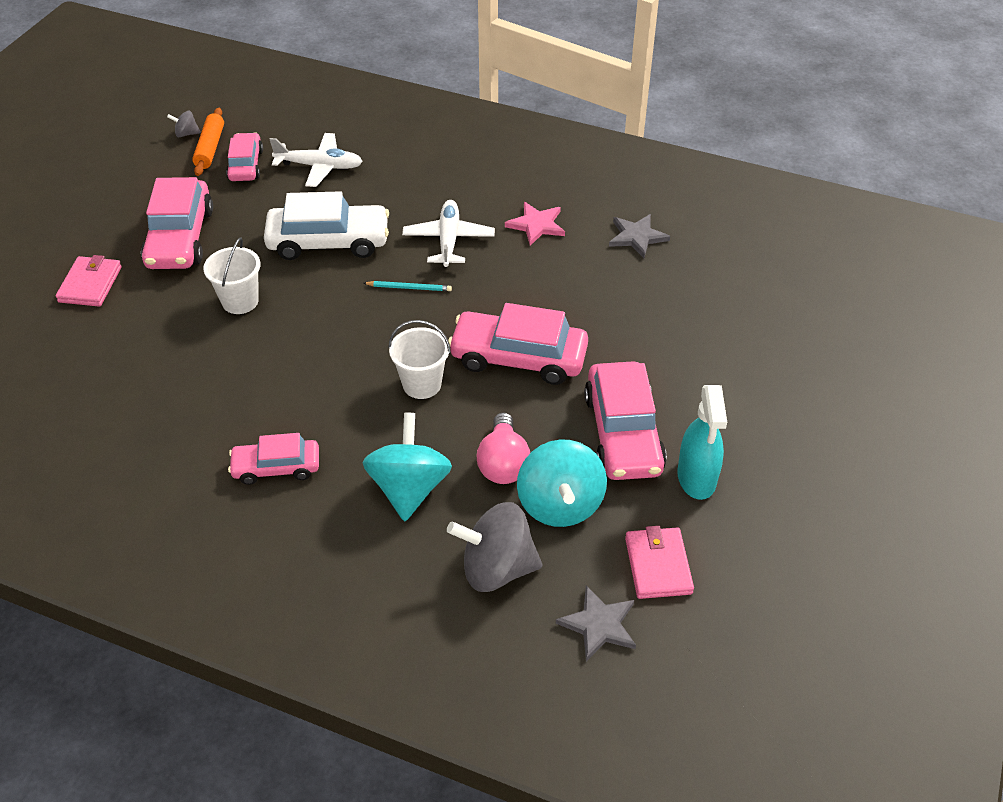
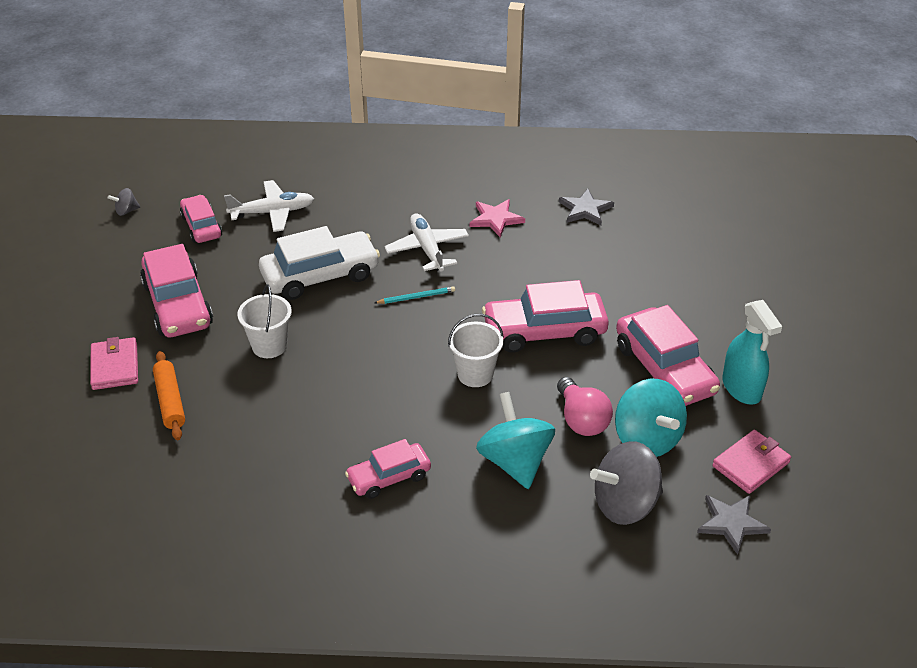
camera: 20 degrees left, 5 degrees down
(210, 148) = (158, 219): orange rolling pin -> orange rolling pin (170, 401)
(658, 565) = (751, 464): pink wallet -> pink wallet turned 75 degrees clockwise

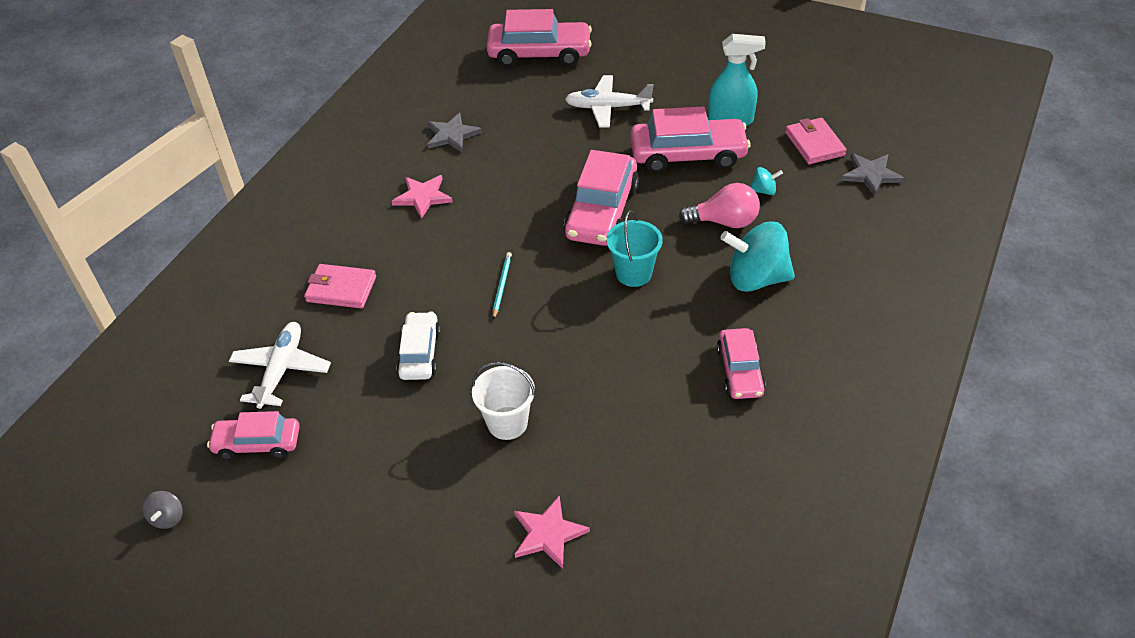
camera: 65 degrees left, 5 degrees up
(115, 366) = (460, 581): pink wallet -> pink wallet (341, 289)
(170, 401) = (548, 534): orange rolling pin -> pink star
(177, 304) = (387, 495): pink car -> pink car (539, 53)
(320, 275) = (420, 353): white car -> white car, size x0.60
(427, 249) = (433, 258): white plane -> white plane (607, 108)
(475, 374) = (634, 273): white bucket -> turquoise bucket
(625, 504) = (830, 226): grey spinning top -> none
(647, 439) = (764, 191): turquoise spinning top -> turquoise spinning top, size x0.45

